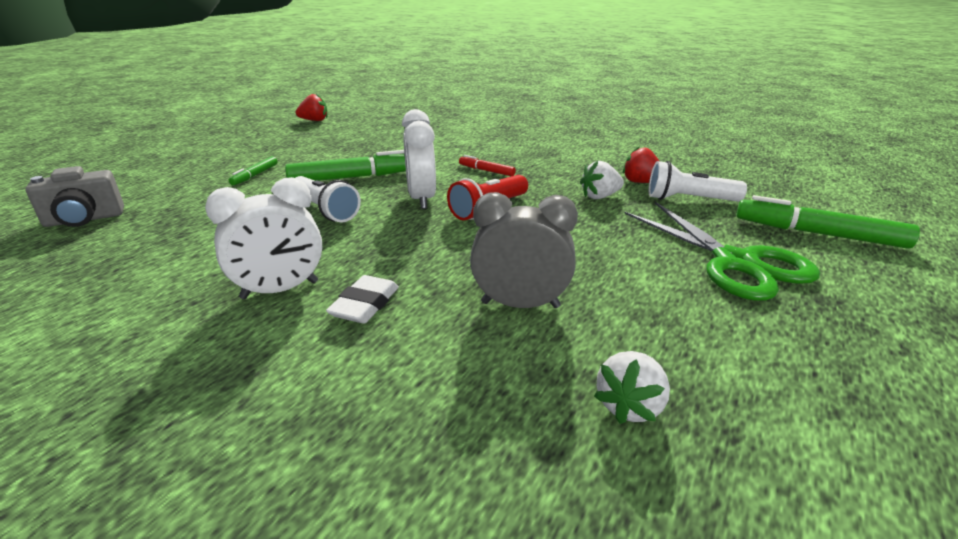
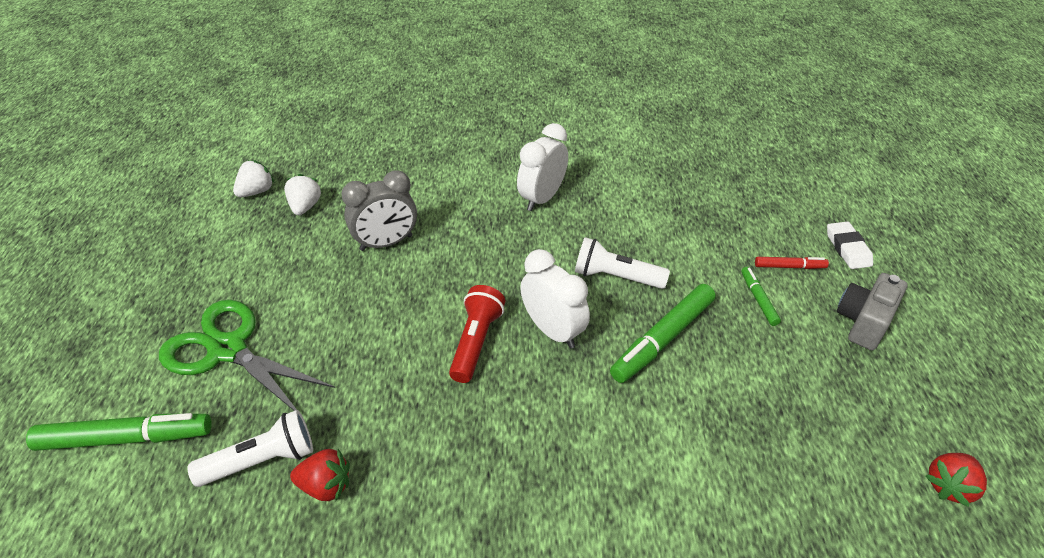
camera: 150 degrees right, 15 degrees up
(84, 220) = (767, 194): grey camera -> grey camera (863, 322)
(365, 305) = (480, 208): white eraser -> white eraser (847, 248)
(486, 171) = (534, 426): red marker -> red marker (789, 267)
(600, 196) = (370, 420): white strawberry -> white strawberry (256, 191)

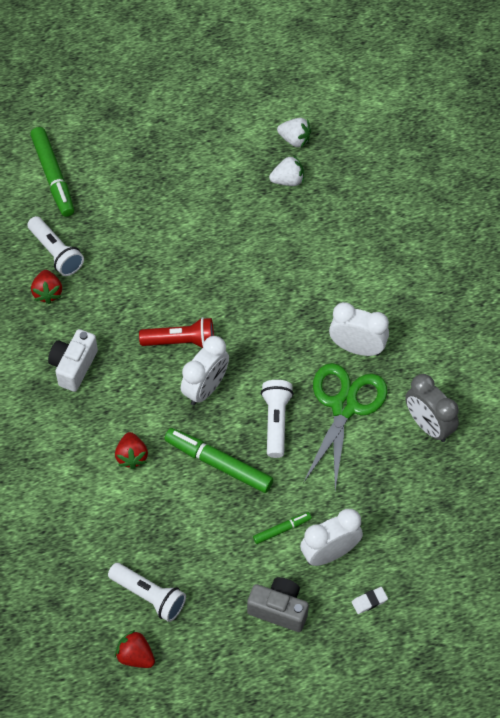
camera: 75 degrees right, 15 degrees up
(228, 350) = (132, 196): green scissors -> green scissors (344, 407)
(386, 243) = (264, 251): grey clock -> grey clock (428, 425)
(469, 475) = (73, 366): none -> white camera
(635, 429) = (132, 456): none -> red strawberry
(789, 267) = (329, 553): red marker -> white clock
(847, 248) = (369, 601): white eraser -> white eraser, size x0.66
(854, 451) = (149, 596): none -> white flashlight

